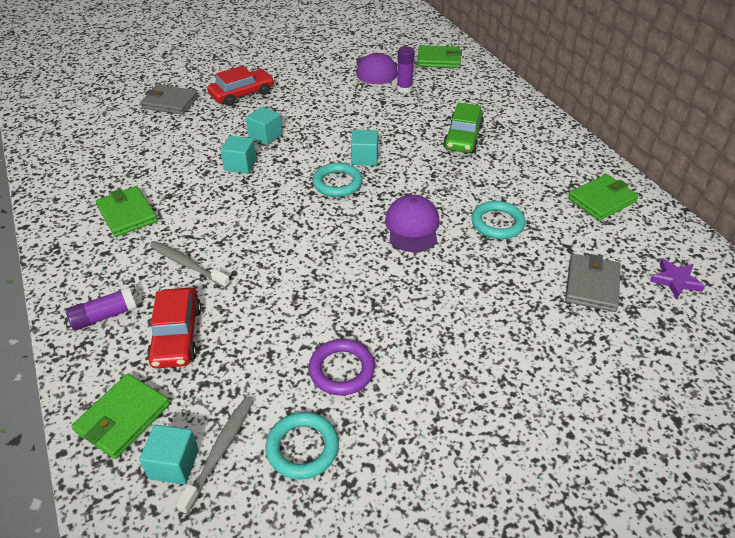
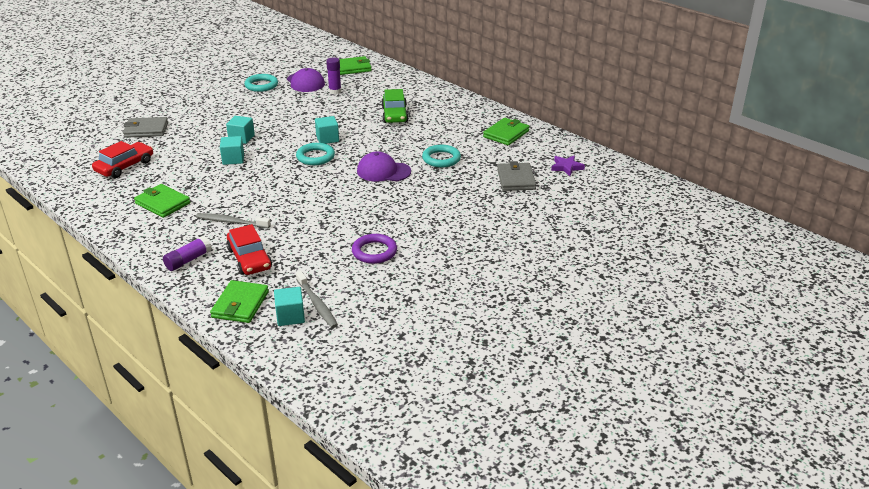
camera: 20 degrees left, 10 degrees down
(220, 451) = (317, 304): grey toothbrush -> grey toothbrush turned 150 degrees clockwise
(242, 94) = (204, 115): red car -> red car (125, 166)
(302, 448) = (369, 291): turquoise ring -> turquoise ring (261, 85)
(412, 226) = (383, 171): purple cap -> purple cap turned 60 degrees counterclockwise

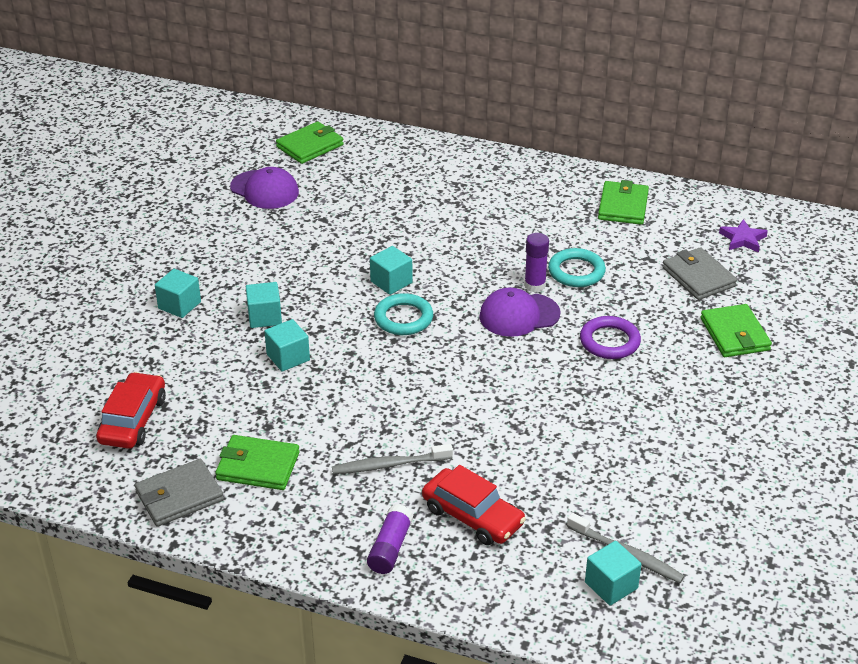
camera: 25 degrees left, 5 degrees up
(146, 130) = (100, 344): grey wallet -> grey wallet (179, 496)
(204, 123) = (179, 305): none -> turquoise cube
(240, 304) = (529, 591): green wallet -> green wallet (735, 334)
(261, 85) = (202, 213): turquoise ring -> none
(335, 91) = (324, 195): purple glue stick -> purple glue stick (535, 285)
(374, 252) = (624, 448): purple ring -> purple ring (609, 341)
(394, 114) = (446, 213): green car -> none

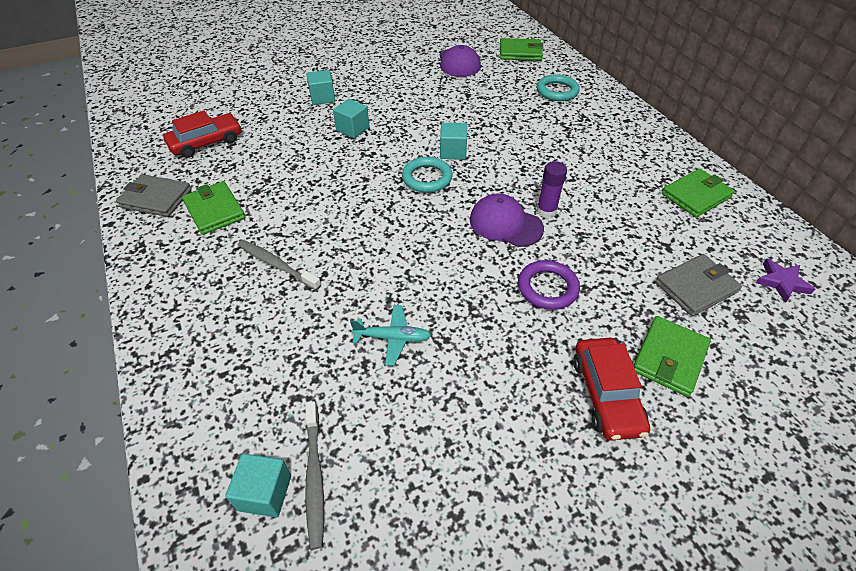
camera: 45 degrees right, 10 degrees up
(288, 357) = (328, 159): turquoise cube -> none
(390, 548) = (190, 321): purple glue stick -> none
(472, 516) = (266, 343): red car -> red car (606, 394)
(555, 447) = (392, 338): none -> turquoise plane
(576, 271) = (592, 220): turquoise ring -> turquoise ring (557, 91)
(698, 277) = (695, 287): grey wallet -> grey wallet turned 45 degrees clockwise

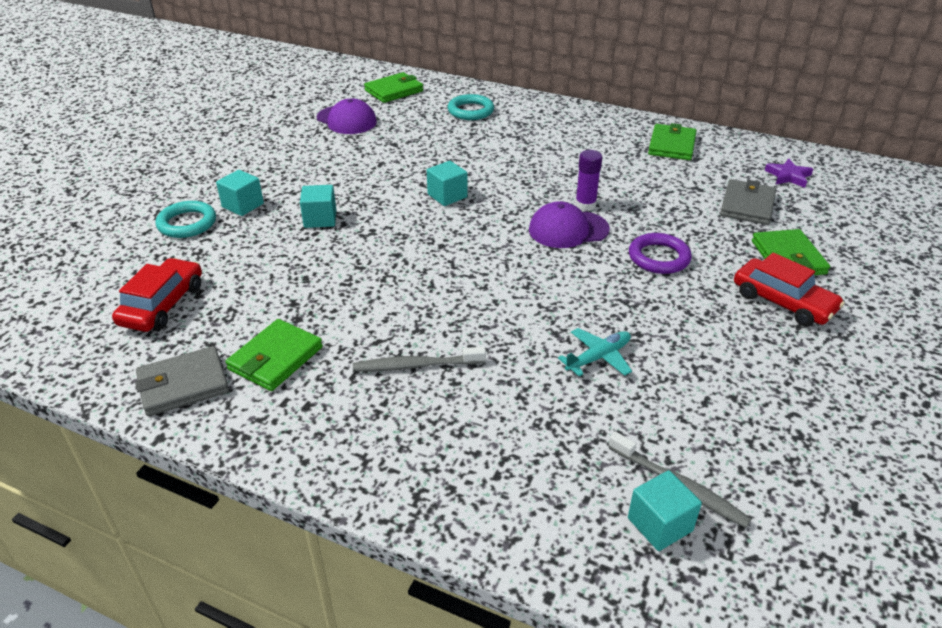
camera: 40 degrees left, 10 degrees down
(214, 210) = (276, 358): green wallet -> green wallet turned 75 degrees counterclockwise
(427, 178) = (454, 227): turquoise ring -> turquoise ring (187, 223)

